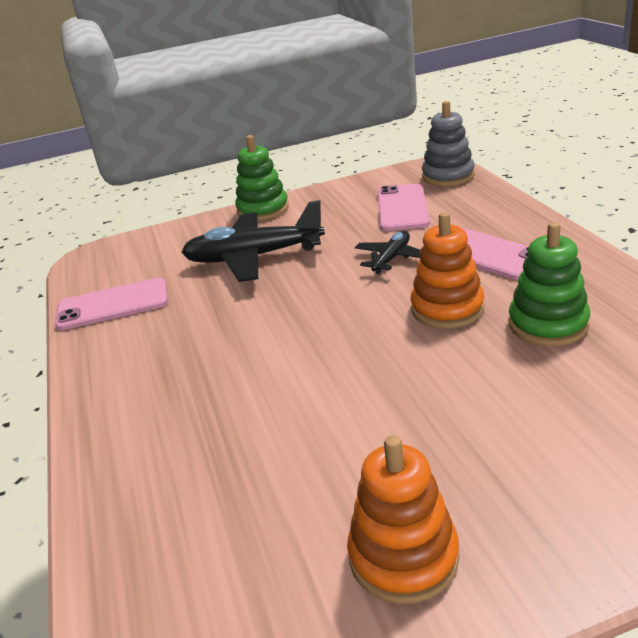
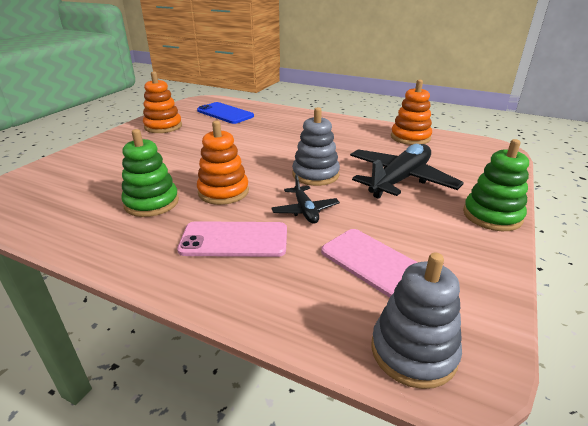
camera: 130 degrees right, 0 degrees up
(113, 305) = (410, 137): pink phone -> orange stacking toy
(211, 544) = (225, 113): none -> blue phone
(317, 293) = (315, 175): none -> grey stacking toy

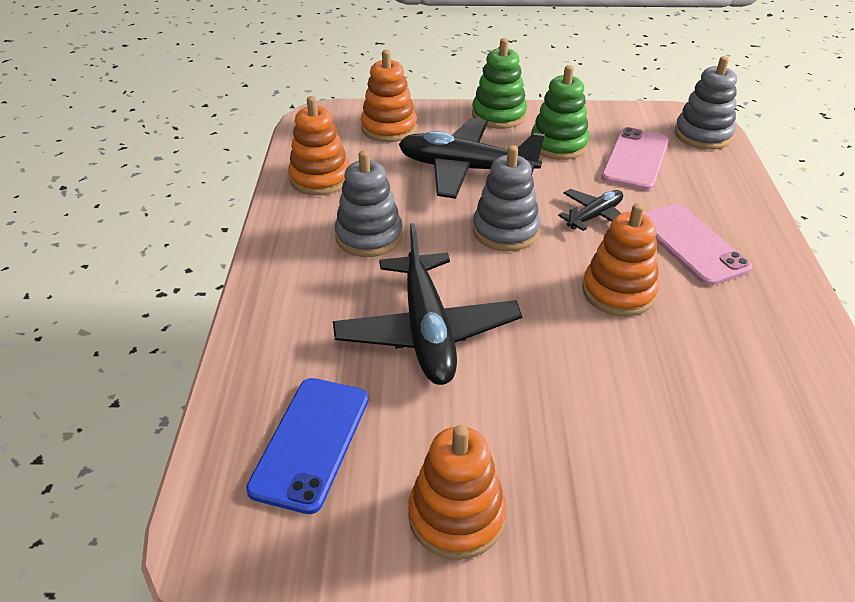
camera: 115 degrees left, 10 degrees up
(151, 203) = (705, 344): green stacking toy -> green stacking toy (558, 145)
(255, 139) = (427, 331): none -> black plane
(341, 140) = (369, 236): none -> grey stacking toy
(474, 166) = (389, 128): none -> orange stacking toy

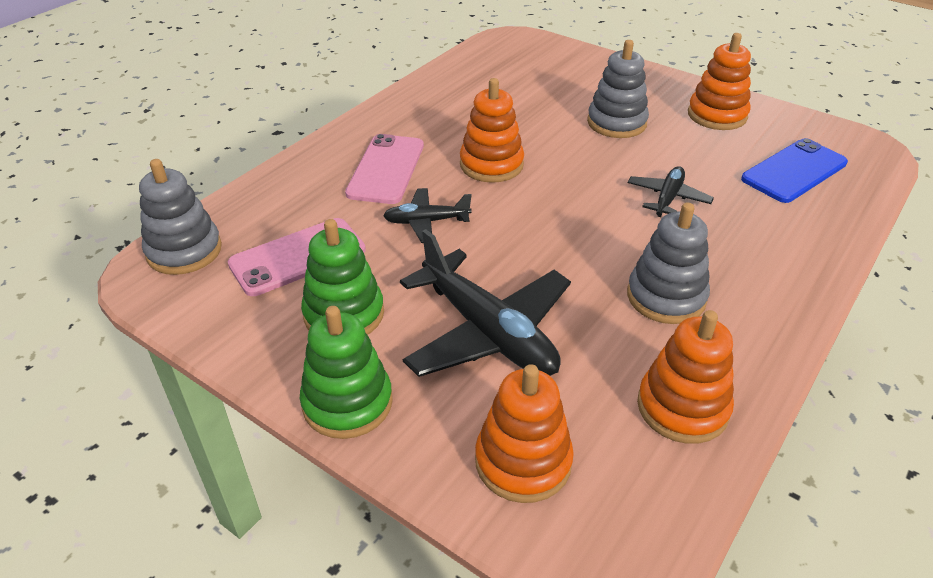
camera: 145 degrees left, 0 degrees up
(427, 331) = (668, 198): black plane -> black plane, size x0.52
(505, 231) = (524, 244): grey stacking toy -> grey stacking toy (616, 123)

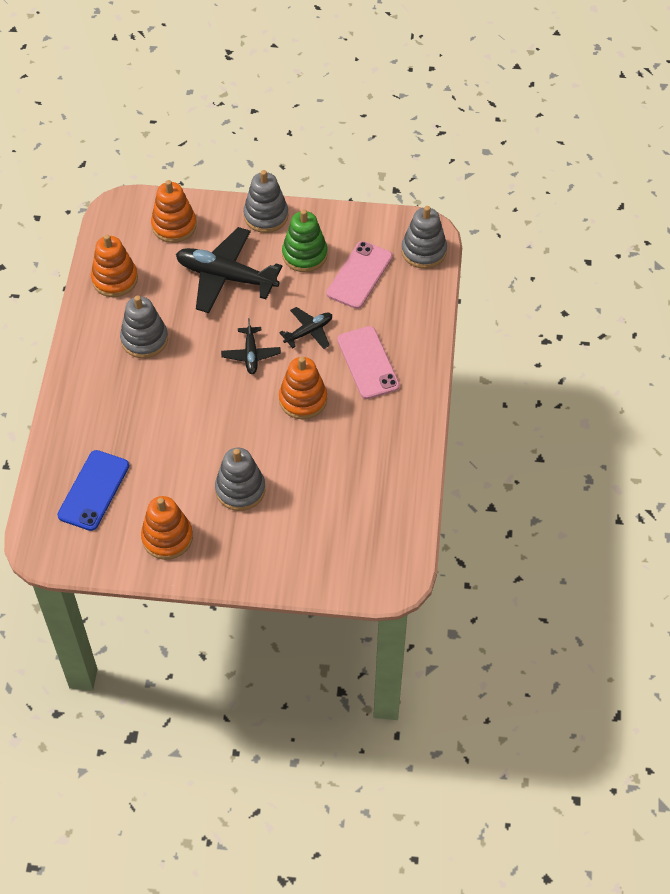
camera: 150 degrees right, 15 degrees up
(347, 403) = (266, 216): green stacking toy -> grey stacking toy
(668, 198) = (171, 421): black plane -> black plane (251, 354)

